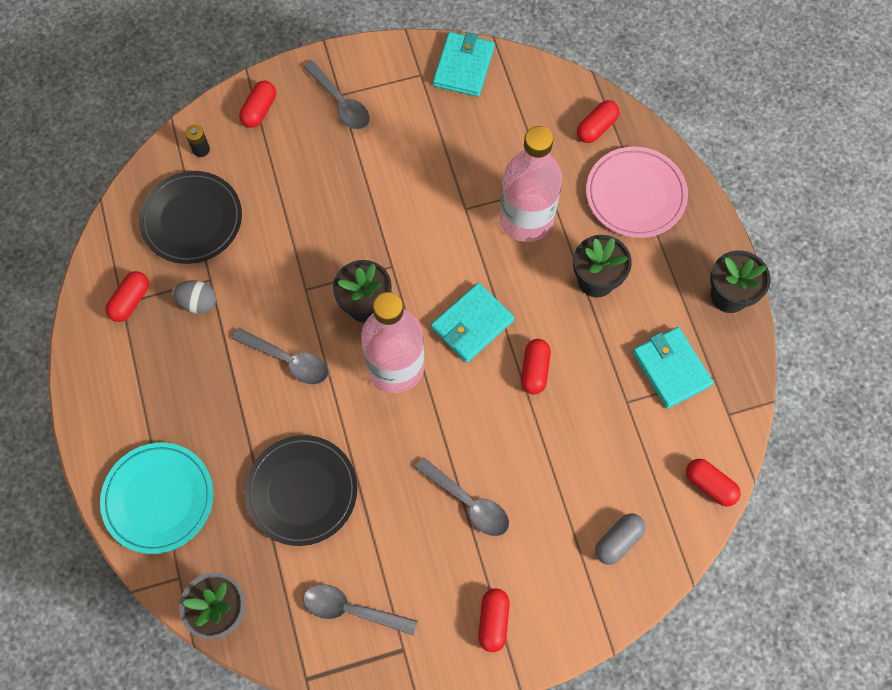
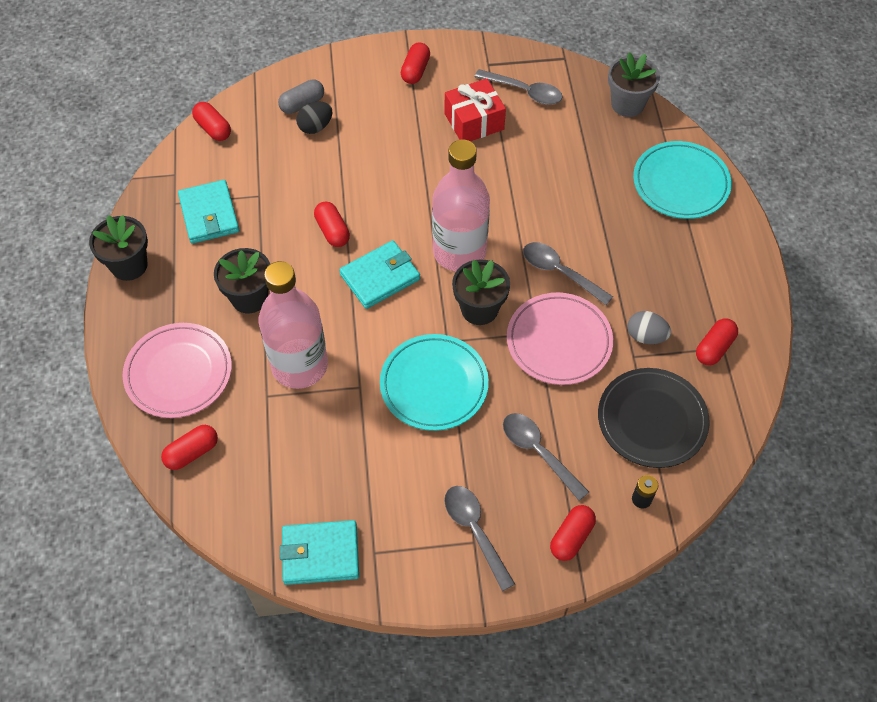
camera: 170 degrees left, 10 degrees down
(283, 283) = (559, 341): none -> pink plate
(302, 491) = (556, 171): black plate -> none
(397, 221) = (434, 385): none -> turquoise plate
(407, 549) = (474, 122): none -> red gift
(463, 67) = (320, 554): turquoise wallet -> turquoise wallet turned 60 degrees clockwise
(468, 502) = (416, 144): grey spoon -> grey spoon (538, 452)
(535, 370) = (332, 231): red capsule -> red capsule turned 45 degrees counterclockwise
(592, 508) = (315, 127): none -> black egg

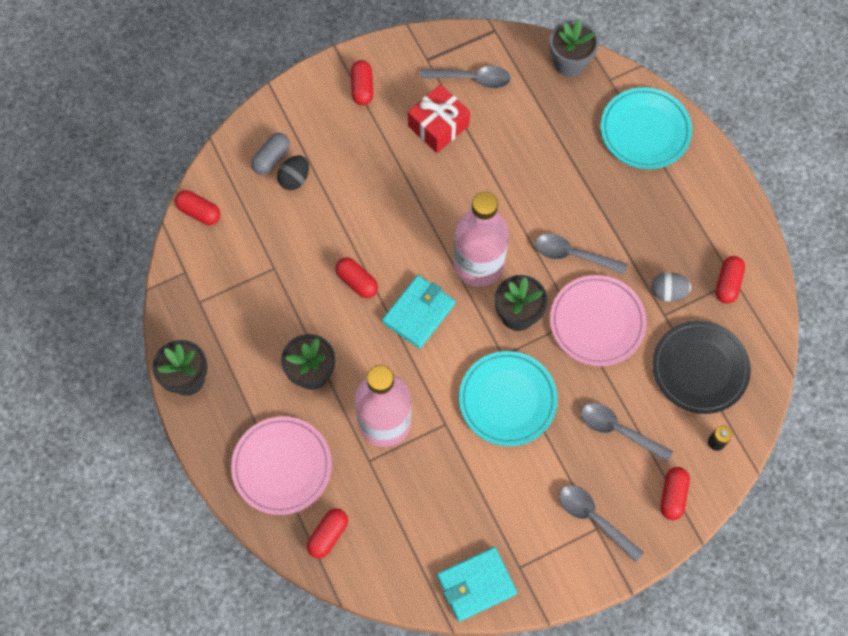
camera: 20 degrees left, 10 degrees up
(209, 214) = (237, 302): turquoise wallet -> none

